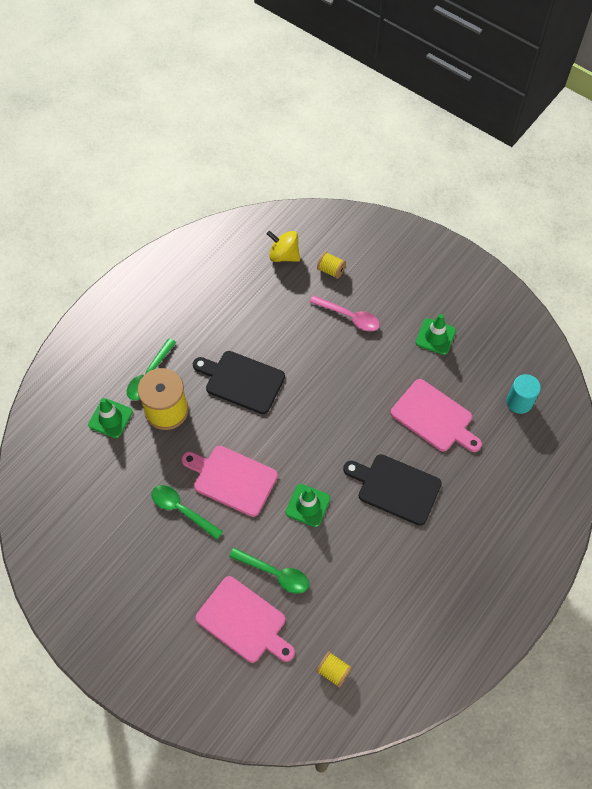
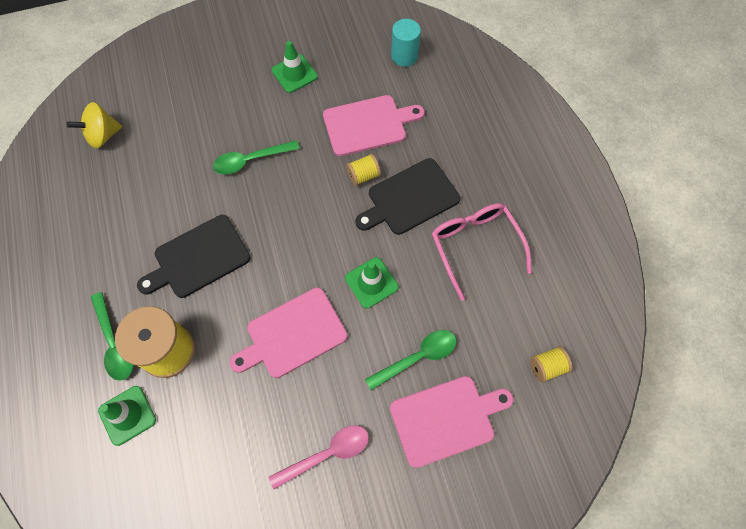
camera: 55 degrees left, 5 degrees up
(182, 510) = (287, 405): green spoon -> green spoon (251, 160)
(331, 270) = (156, 108): yellow spool -> yellow spool (363, 175)
(349, 317) = (216, 125): pink spoon -> pink spoon (327, 454)
(392, 560) = (475, 246): none -> pink glasses

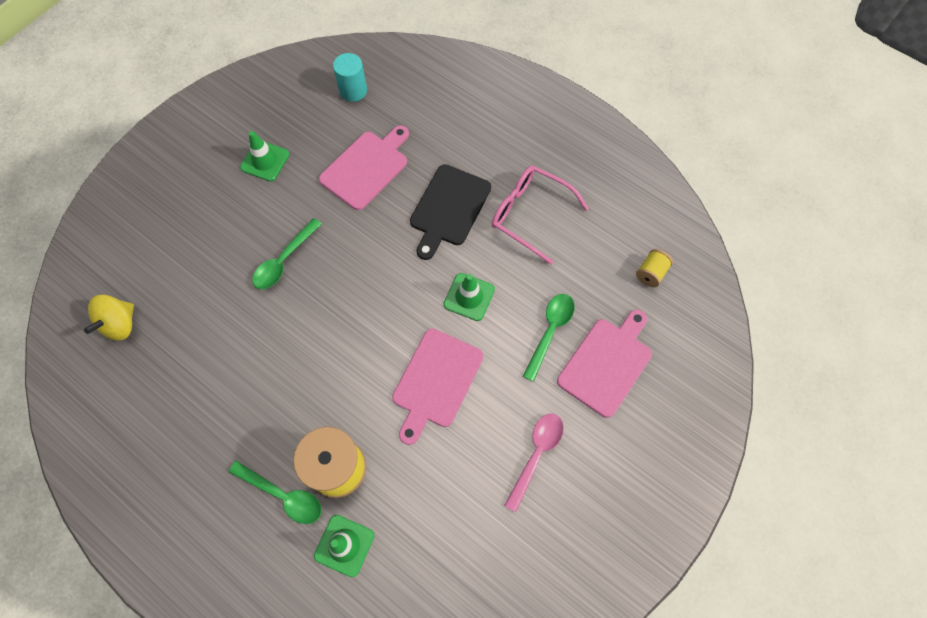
camera: 35 degrees left, 0 degrees up
(198, 258) = (303, 373): black cutting board -> none
(363, 175) = (395, 213): yellow spool -> none

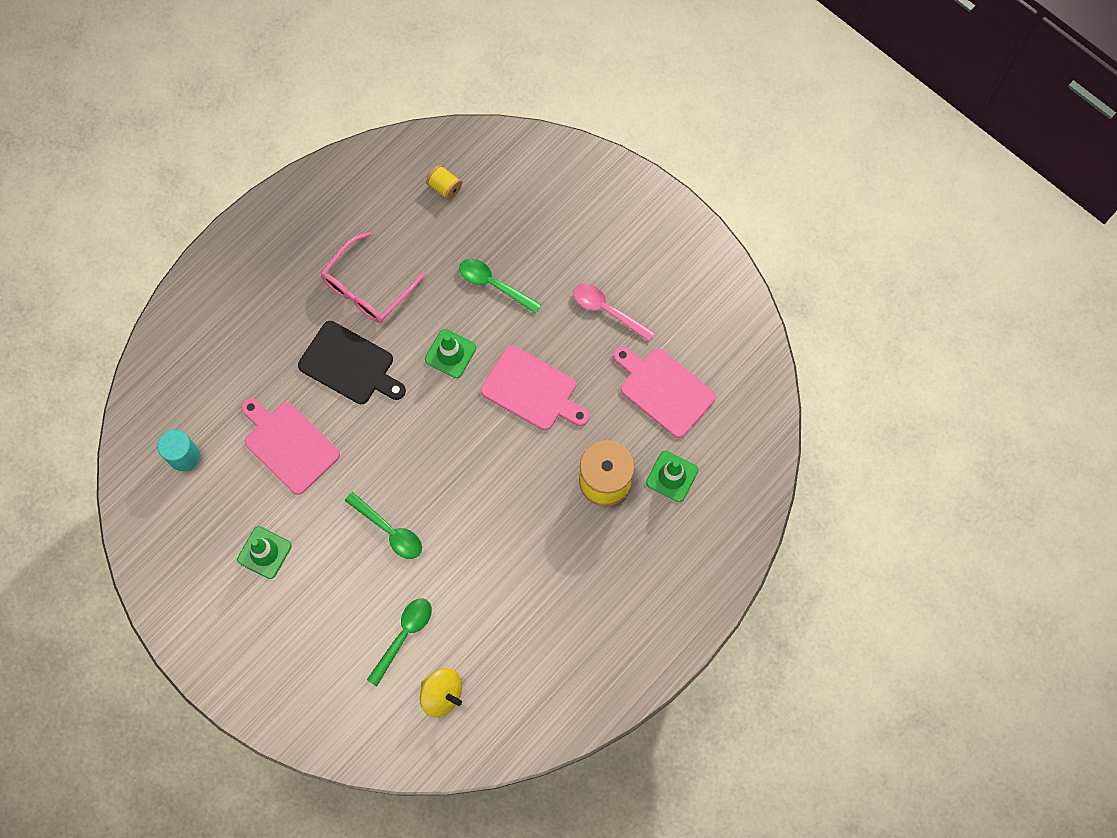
camera: 85 degrees left, 5 degrees up
(283, 495) = (625, 529): green spoon -> green spoon (403, 636)
(606, 363) = (530, 240): pink cutting board -> pink cutting board (664, 390)

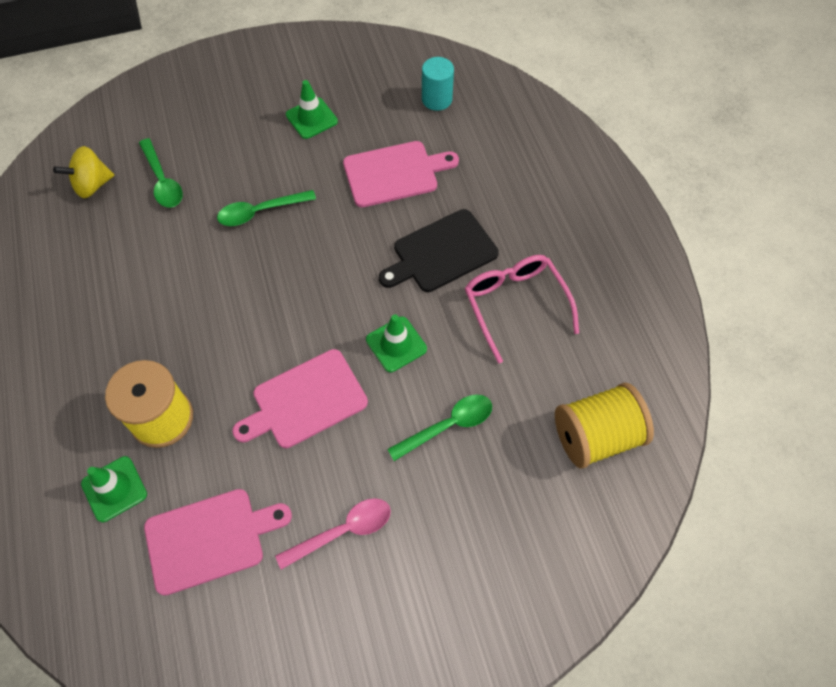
camera: 120 degrees right, 10 degrees down
(445, 187) = (596, 436): yellow spool -> yellow spool, size x2.06

